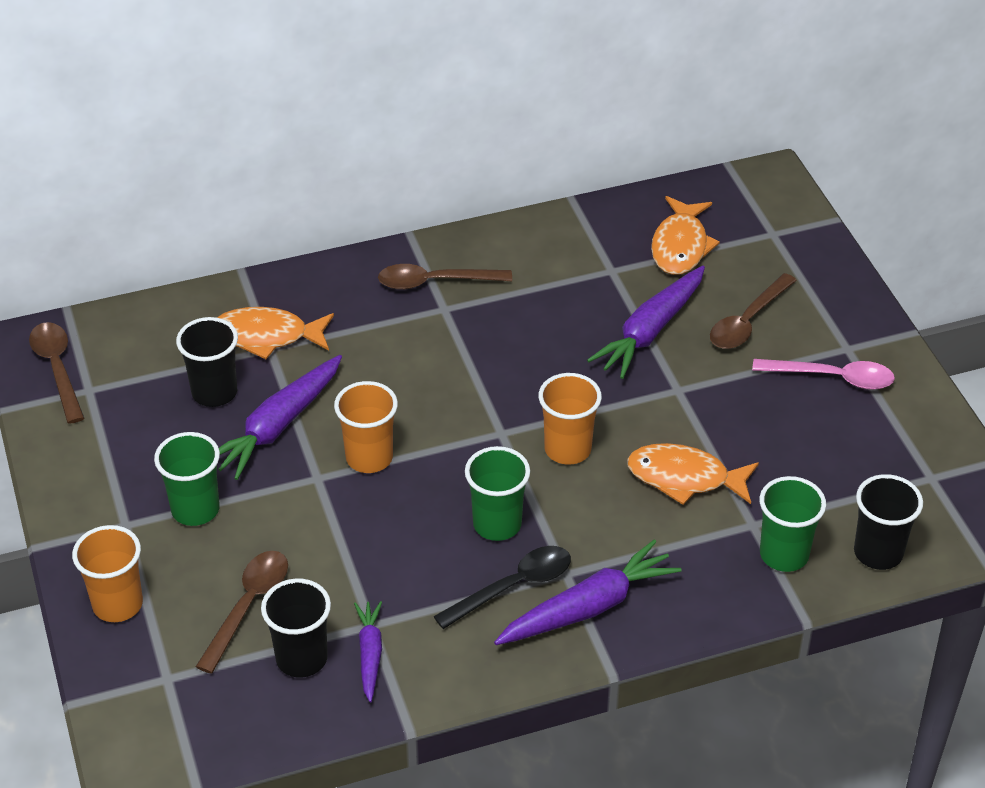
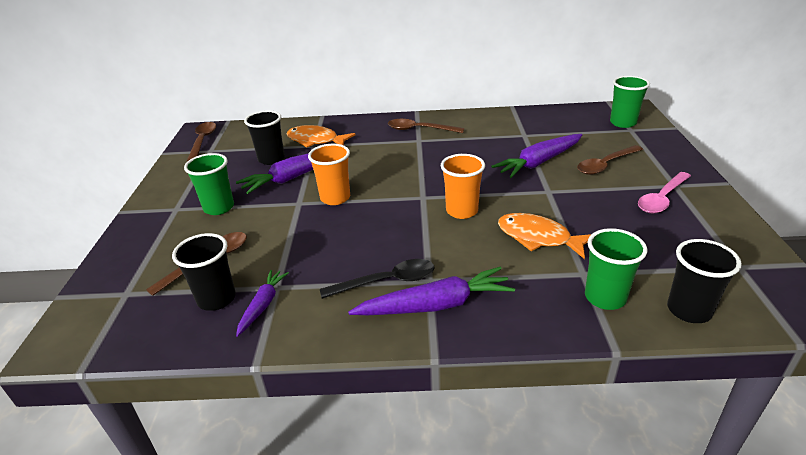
camera: 20 degrees right, 10 degrees down
(117, 604) = (135, 247): orange cup -> none
(497, 524) = (395, 243): green cup -> green cup (623, 123)
(680, 246) = (570, 129): orange fish -> none
(832, 378) = (662, 198): pink spoon -> pink spoon turned 105 degrees clockwise

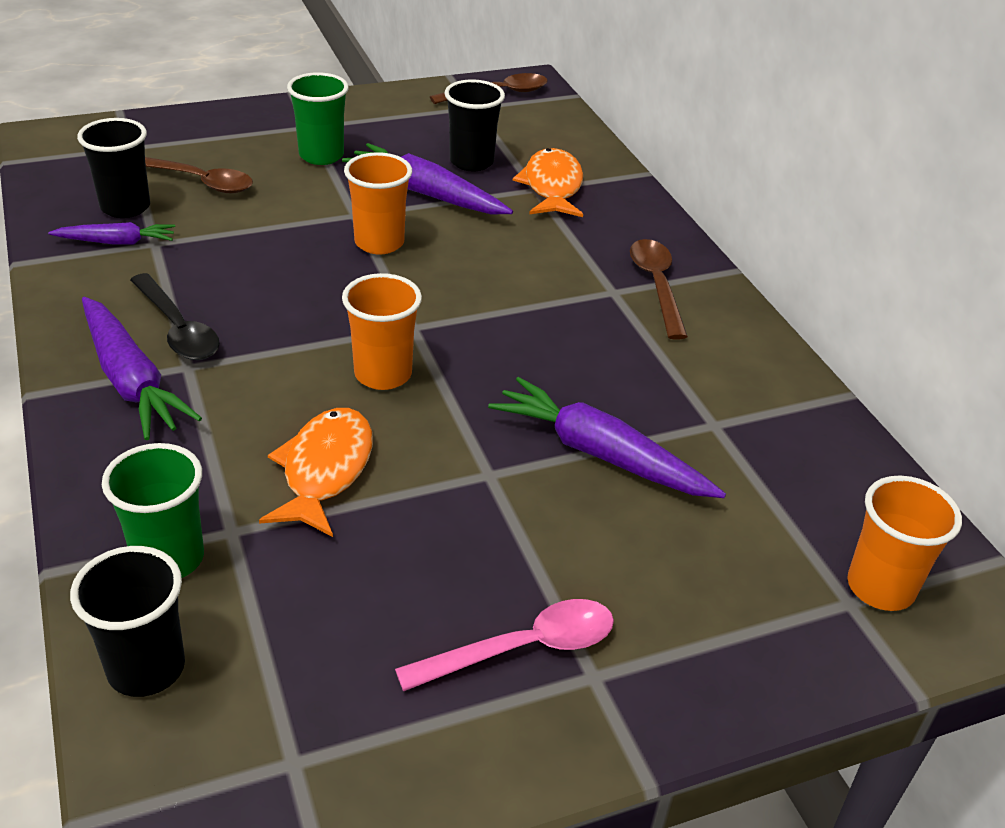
camera: 65 degrees right, 5 degrees up
(605, 165) = (637, 556): brown spoon -> none
(623, 123) = (880, 587): green cup -> orange cup
(662, 198) = (522, 649): pink spoon -> pink spoon turned 135 degrees clockwise

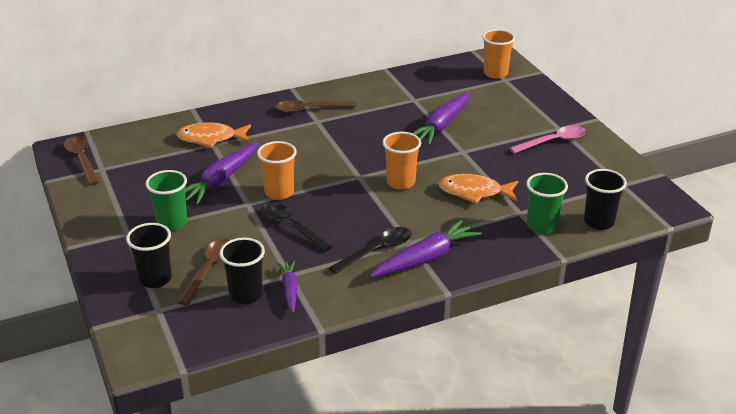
camera: 90 degrees left, 5 degrees down
(277, 250) = (291, 227): none -> black spoon
(471, 162) = (180, 166): black cup -> black cup (155, 279)
(522, 649) = (553, 142): pink spoon -> pink spoon turned 90 degrees clockwise

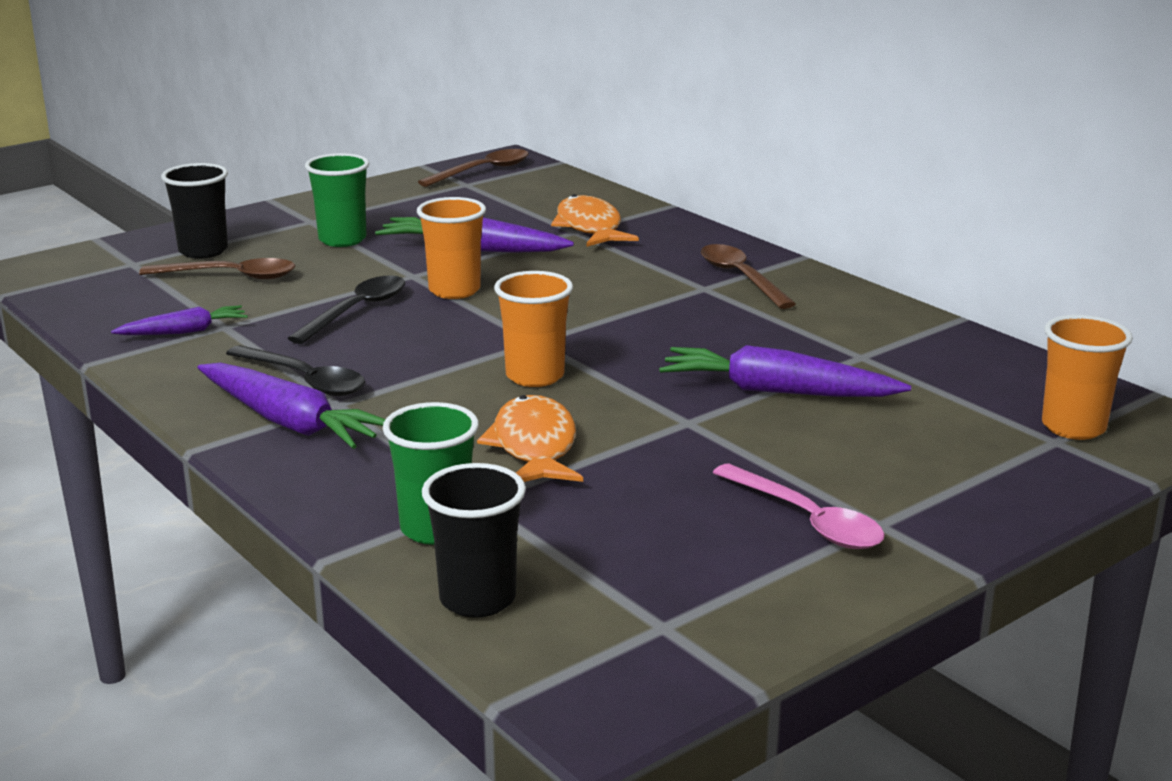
camera: 75 degrees right, 10 degrees down
(246, 295) = (170, 306): black cup -> none

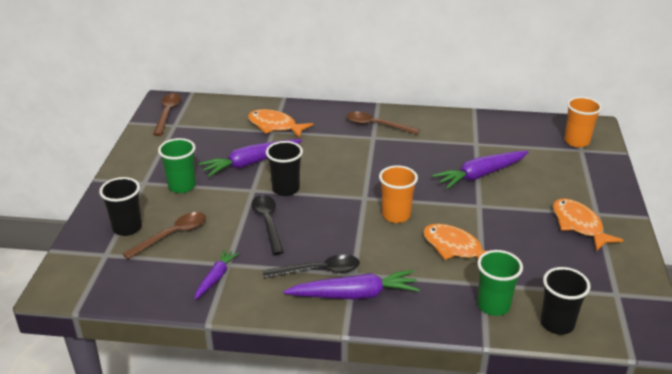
camera: 45 degrees left, 10 degrees up
(454, 290) = (286, 189): orange cup -> black cup
(806, 520) = (579, 225): pink spoon -> orange fish

